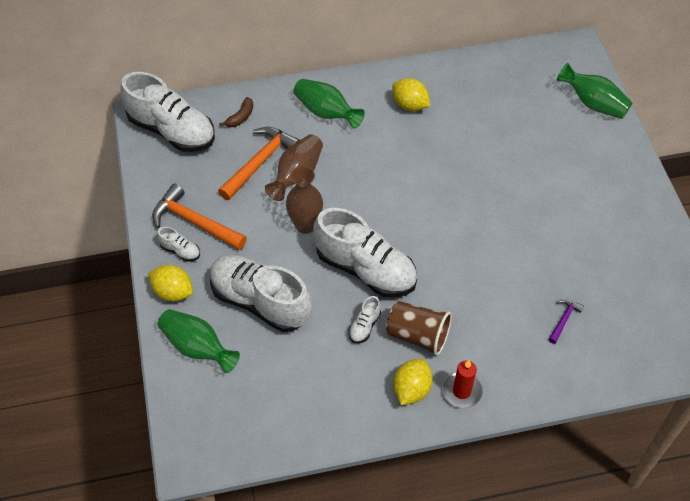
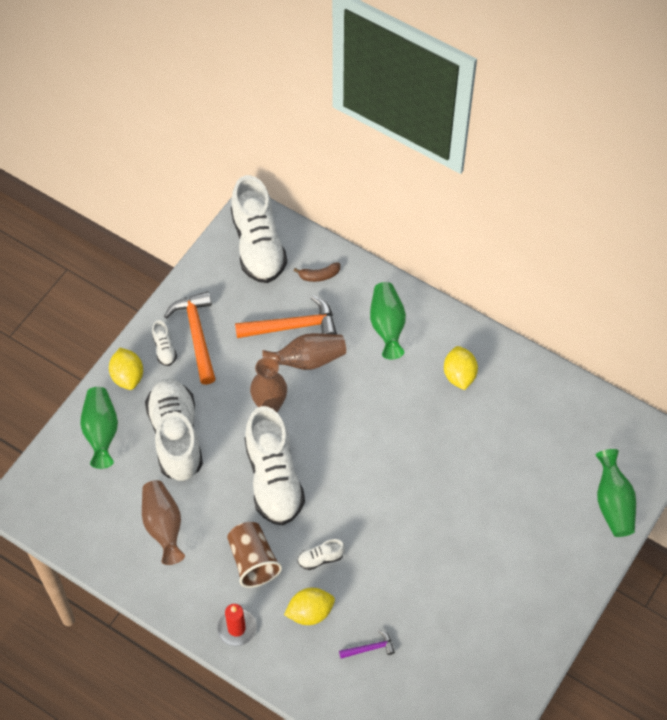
camera: 45 degrees right, 5 degrees up
(325, 370) = (163, 526): none -> brown vase
(364, 326) = (225, 520): white shoe -> white shoe (320, 558)
(411, 389) = (204, 594): yellow lemon -> yellow lemon (310, 612)

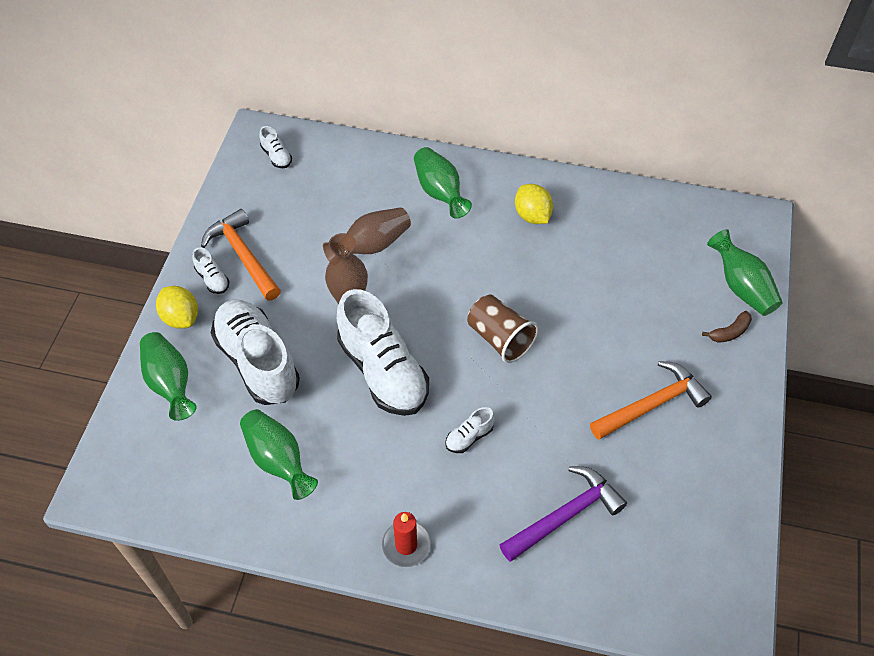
camera: 20 degrees left, 5 degrees down
(163, 526) = (278, 460): brown vase -> green vase
(253, 561) = (395, 464): brown cup -> brown cup (500, 338)
(258, 245) = (276, 156): white shoe -> white shoe, size x0.41
(293, 326) = (342, 219): orange hammer -> orange hammer (652, 404)
(310, 612) = (482, 499): yellow lemon -> none
(319, 275) = (351, 166): brown banana -> brown banana (729, 332)
(370, 648) = (565, 515): purple hammer -> purple hammer, size x2.03

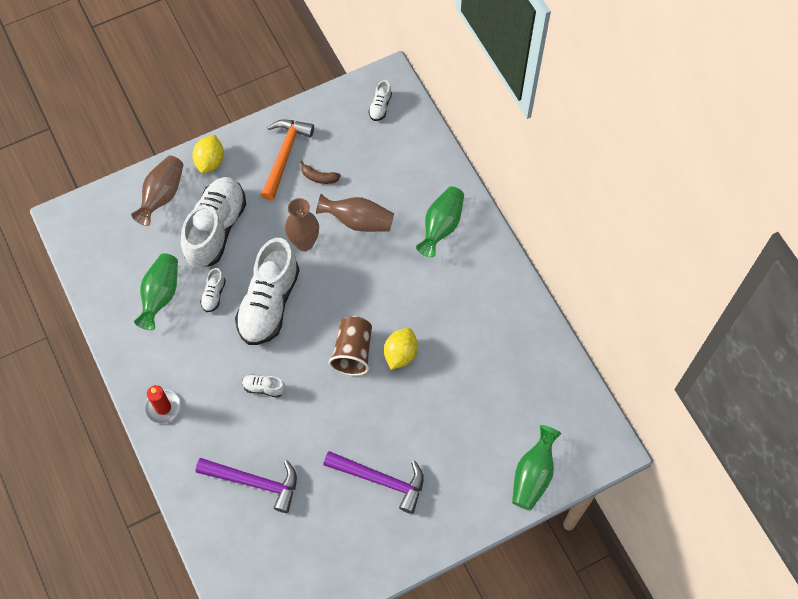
camera: 50 degrees right, 10 degrees up
(170, 383) = (162, 195): green vase -> brown vase
(212, 279) = (252, 154): white shoe -> white shoe (214, 295)
(532, 216) = (474, 298): yellow lemon -> yellow lemon (400, 354)
(652, 404) = (381, 480): orange hammer -> purple hammer
(729, 332) = (484, 492): brown banana -> brown banana (319, 177)

